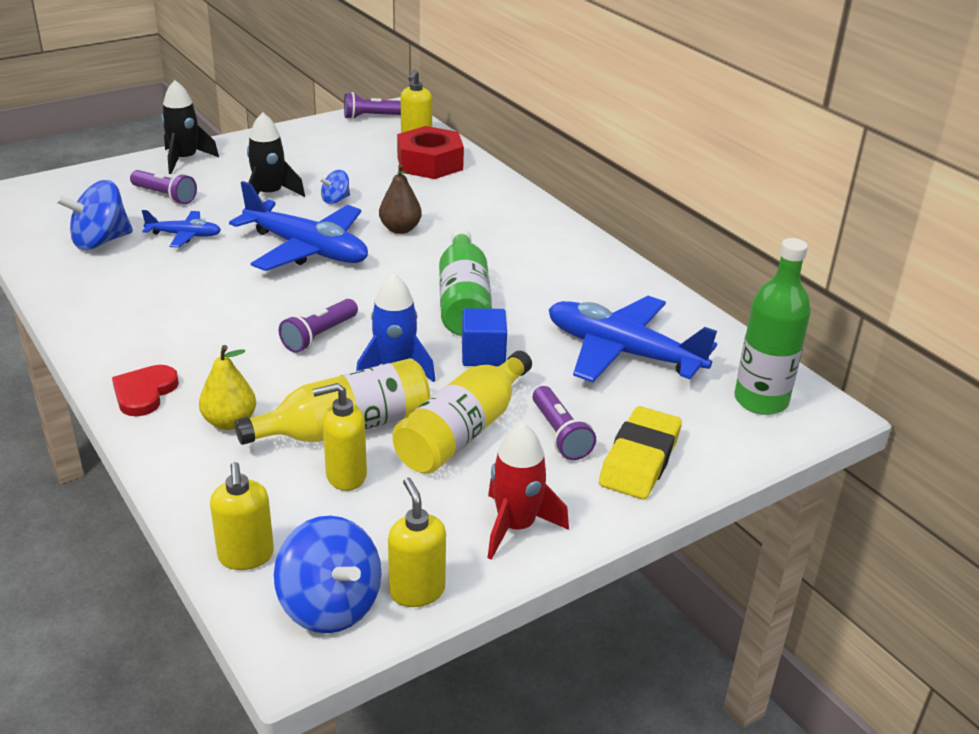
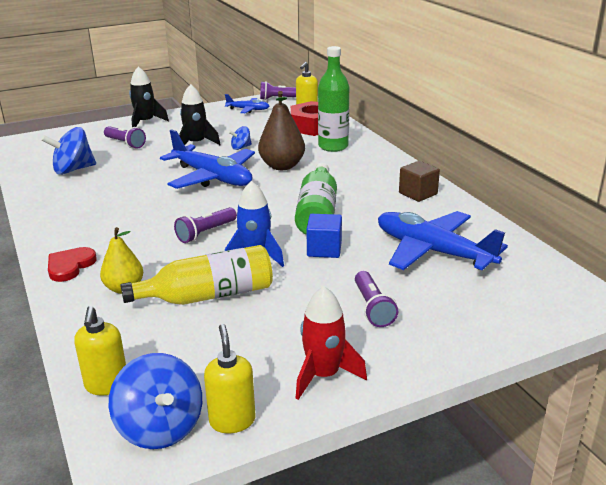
camera: 10 degrees right, 5 degrees down
(184, 235) = (130, 167): blue plane -> blue plane (248, 110)
(345, 476) = (199, 330): yellow soap dispenser -> none
(400, 229) = (282, 166): brown pear -> brown pear, size x1.51
(463, 431) = (297, 302): yellow bottle -> none
(591, 268) = (418, 193): none -> brown cube
(639, 460) = (434, 330): yellow eraser -> none
(761, 401) = (541, 290): green bottle -> green bottle (333, 146)

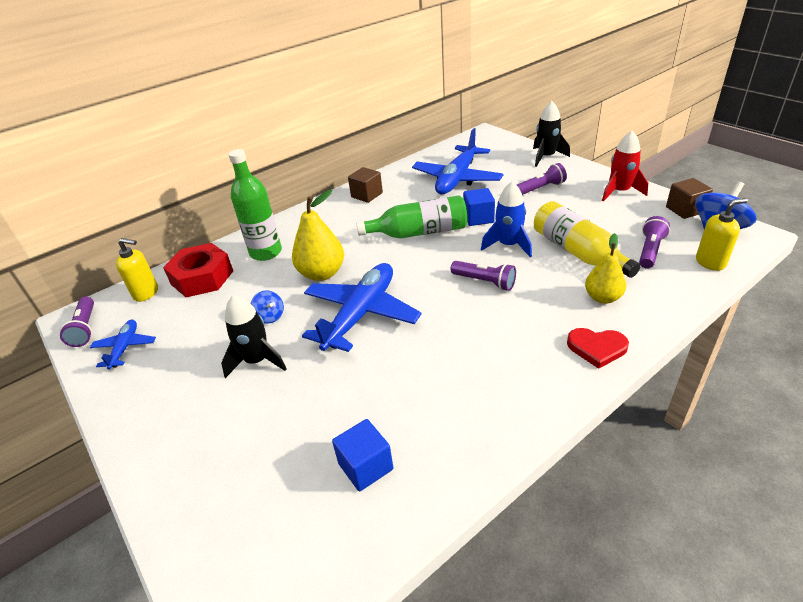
camera: 100 degrees left, 10 degrees up
(73, 170) = (365, 466): blue spinning top -> blue cube
(125, 143) = (256, 443): purple flashlight -> purple flashlight (650, 250)
(145, 122) = (159, 455): black rocket -> black rocket (546, 157)
(232, 420) = (685, 210): yellow soap dispenser -> brown cube
(282, 166) = (322, 273): brown pear -> yellow pear

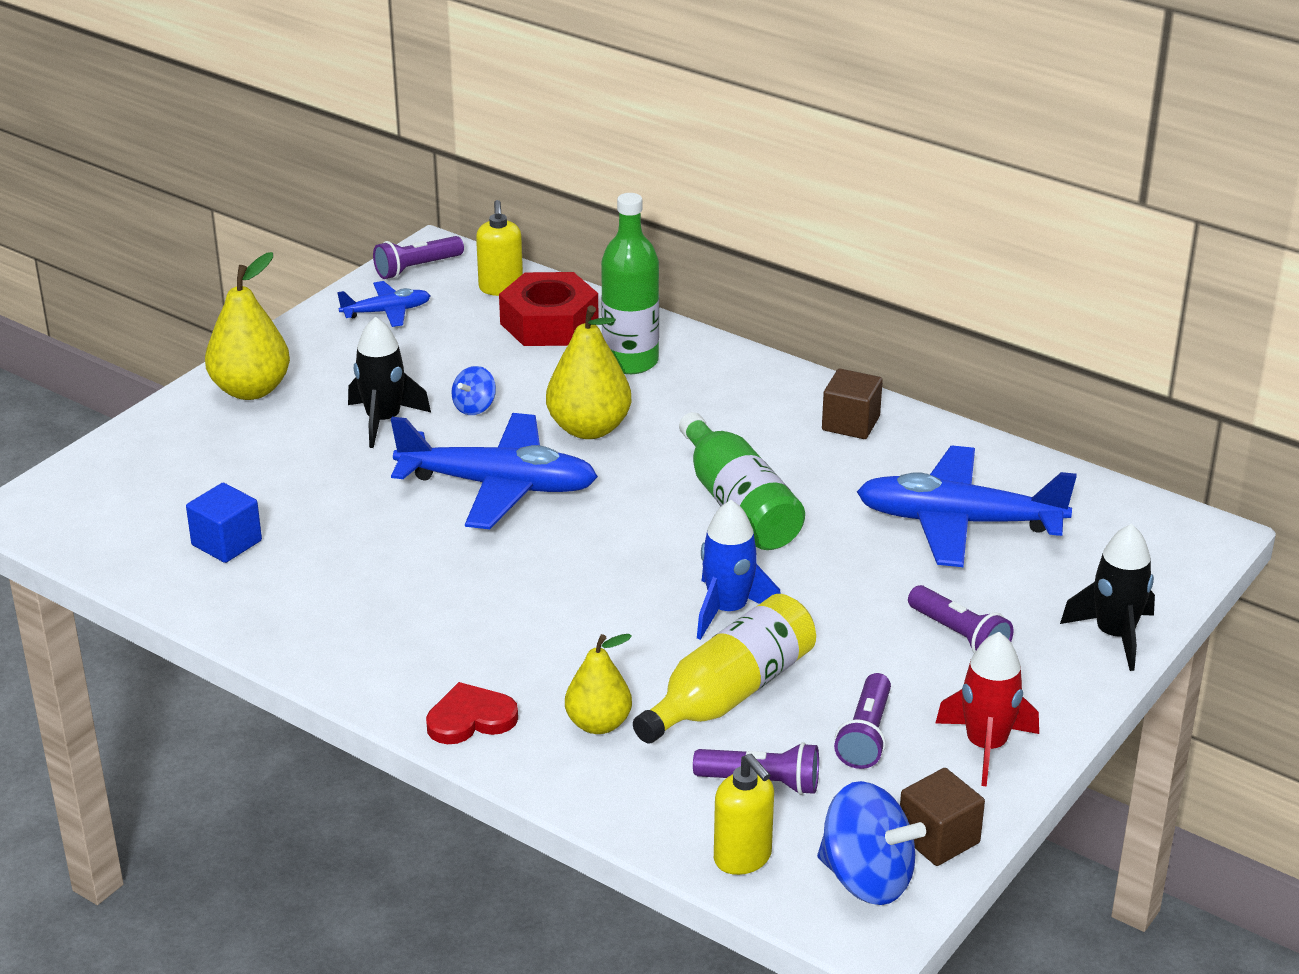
camera: 70 degrees right, 5 degrees down
(164, 435) = (251, 390): none -> yellow pear
(478, 218) = (811, 566): blue cube -> none
(484, 282) = (609, 594): purple flashlight -> purple flashlight (865, 735)
(597, 348) = (470, 718): red heart -> red heart turned 75 degrees clockwise

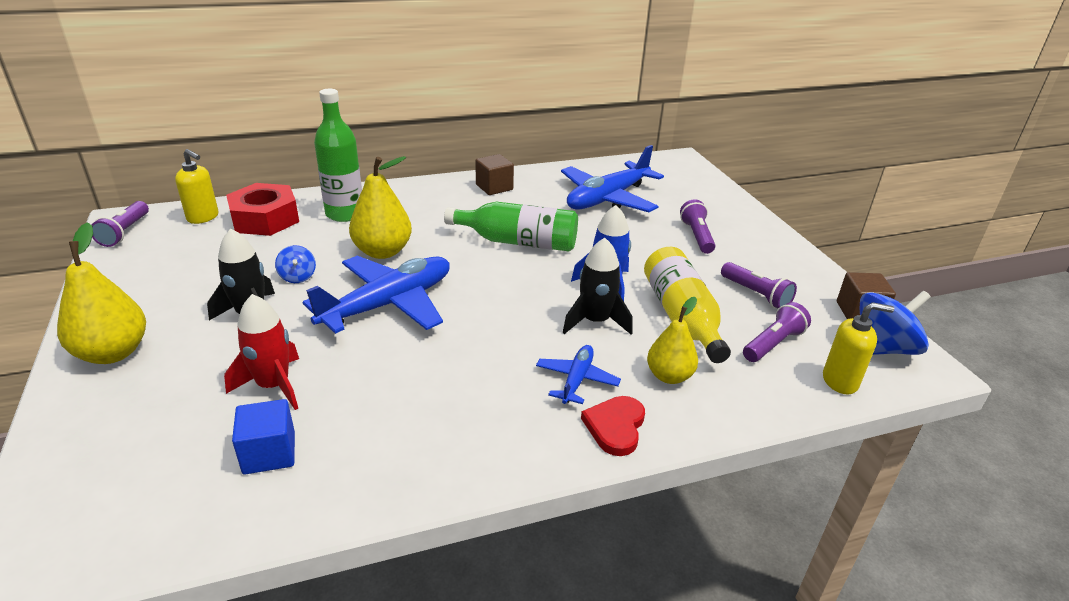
camera: 55 degrees left, 0 degrees up
(387, 312) = (144, 261): blue plane -> blue plane (577, 380)
(959, 636) = (697, 236): purple flashlight -> purple flashlight turned 90 degrees counterclockwise
(986, 746) = (791, 267): red rocket -> red rocket (273, 386)
(1114, 635) = (733, 204): black rocket -> black rocket (595, 321)

